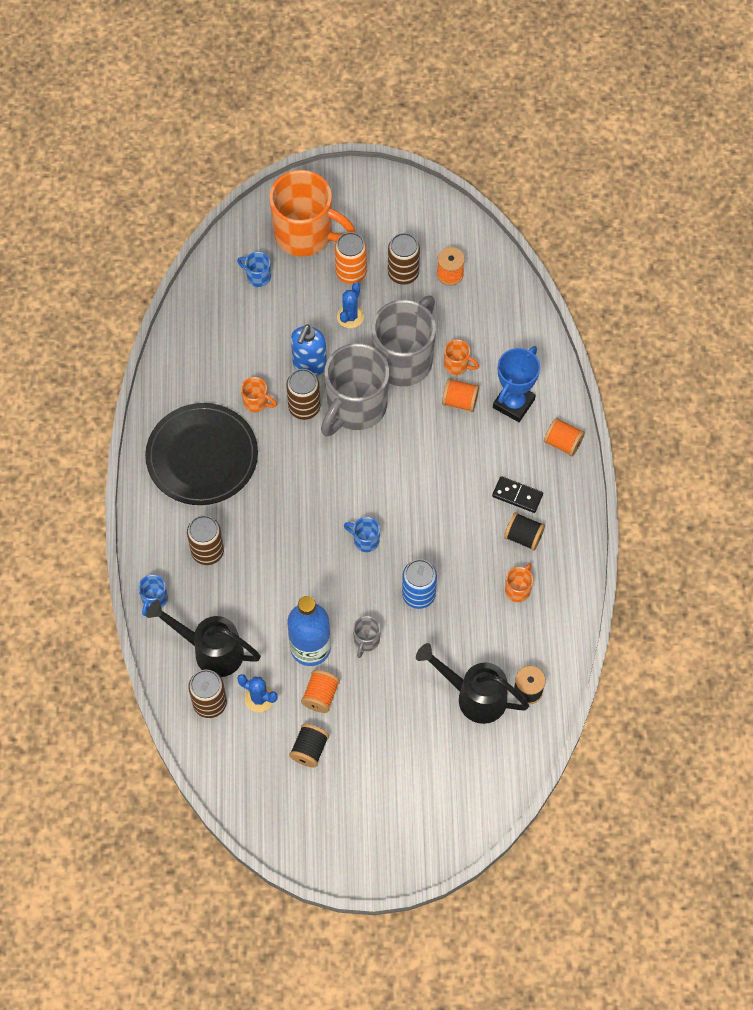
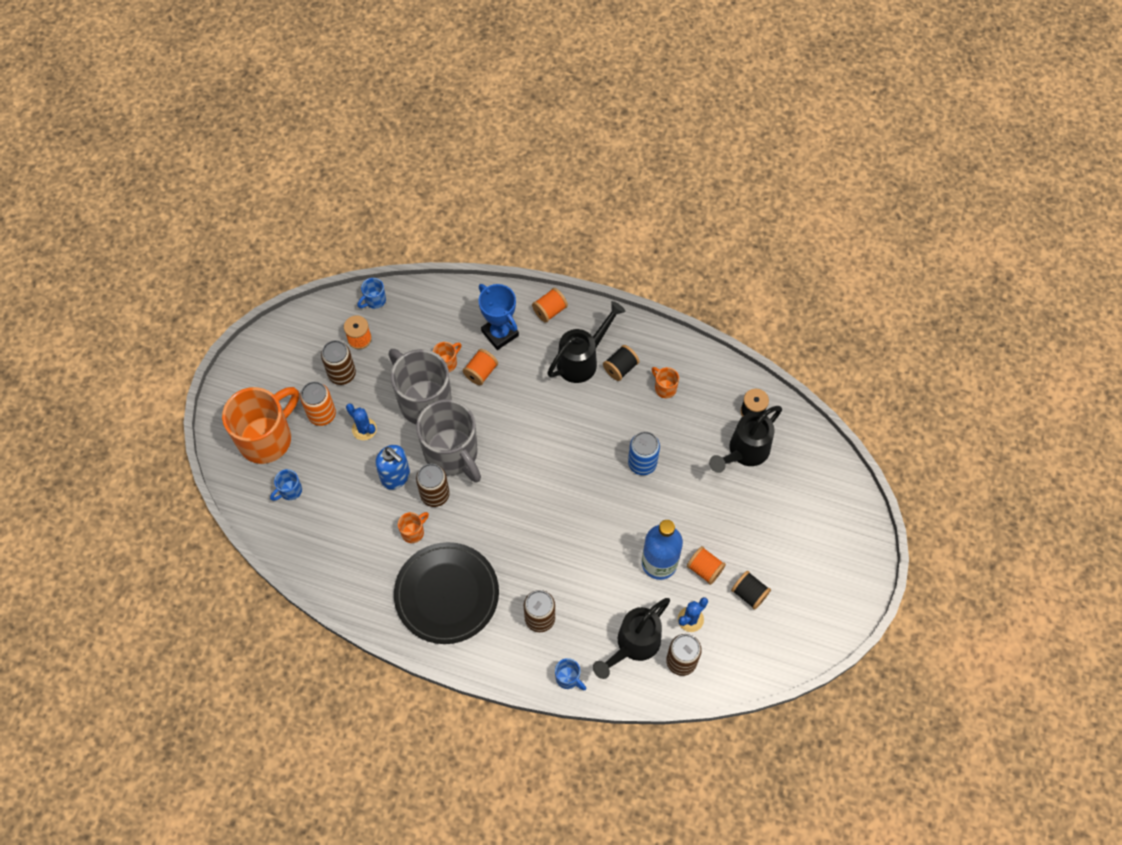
camera: 70 degrees left, 0 degrees up
(365, 540) = (578, 487): blue mug -> blue mug (374, 300)
(366, 641) = (668, 517): grey mug -> none
(517, 495) = (583, 359): black domino -> black watering can

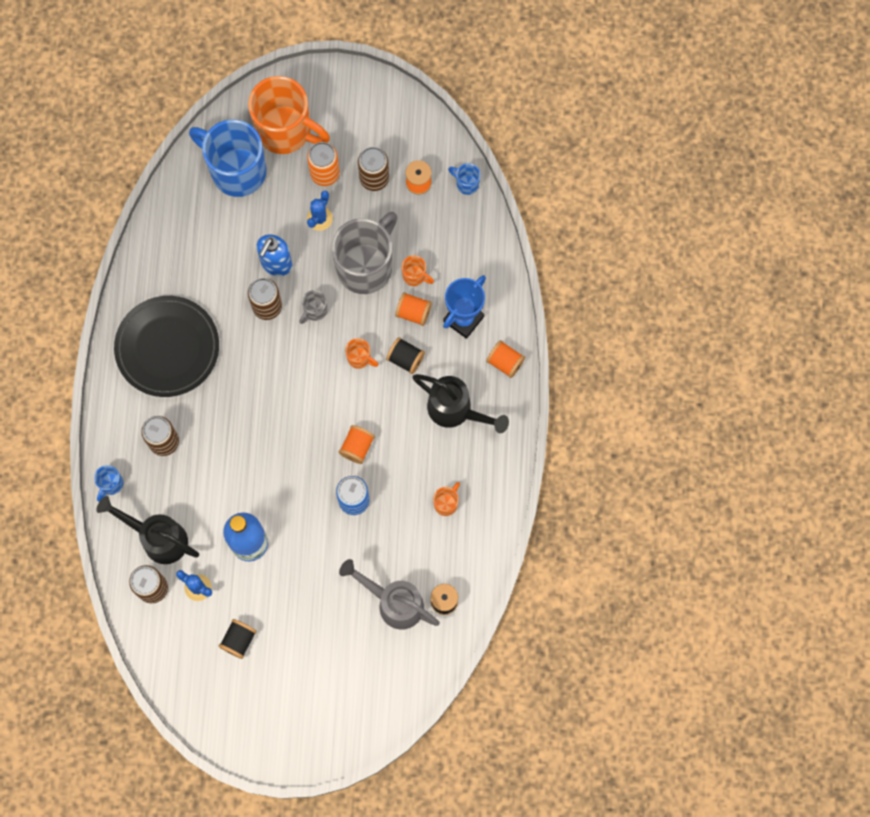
camera: 75 degrees right, 10 degrees up
(290, 491) = (236, 170): blue mug -> blue mug, size x2.42
(413, 532) = (223, 298): orange mug -> orange mug (360, 358)
(452, 454) = (315, 311): grey mug -> grey mug, size x0.41
(620, 368) = (457, 452): black spool -> black spool (405, 359)
(704, 569) = (254, 590): orange spool -> orange spool (357, 447)
(744, 452) = (393, 602): black watering can -> grey watering can

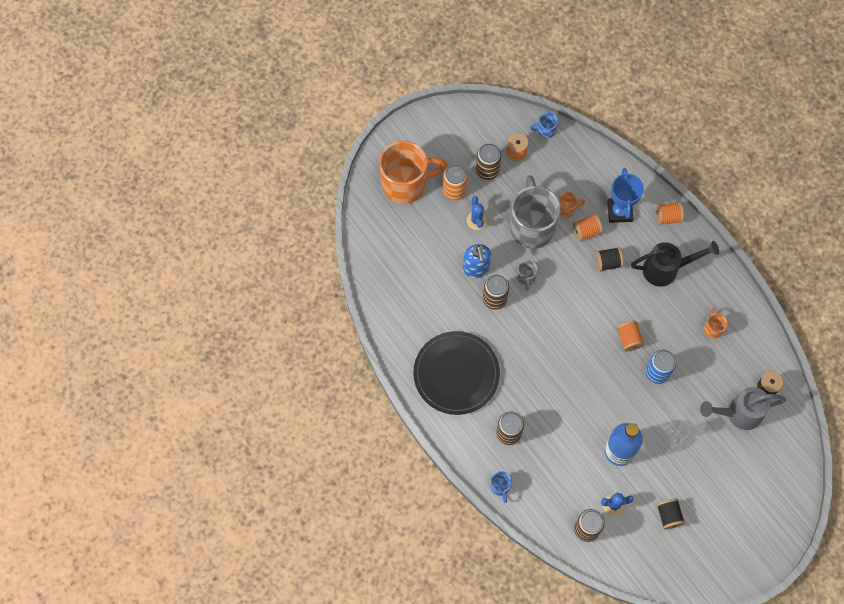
camera: 40 degrees left, 5 degrees down
(158, 538) = (560, 495): black watering can -> none
(236, 170) = (397, 232): blue mug -> none
(360, 358) = (580, 284): orange mug -> none

